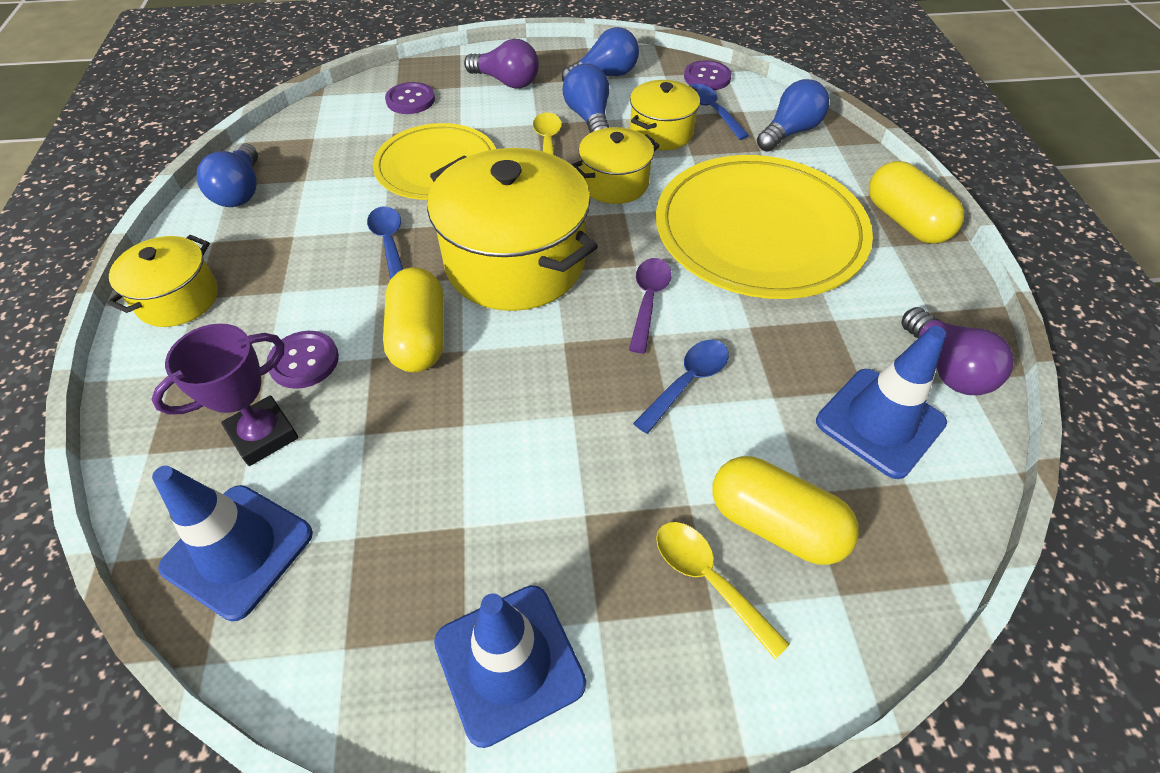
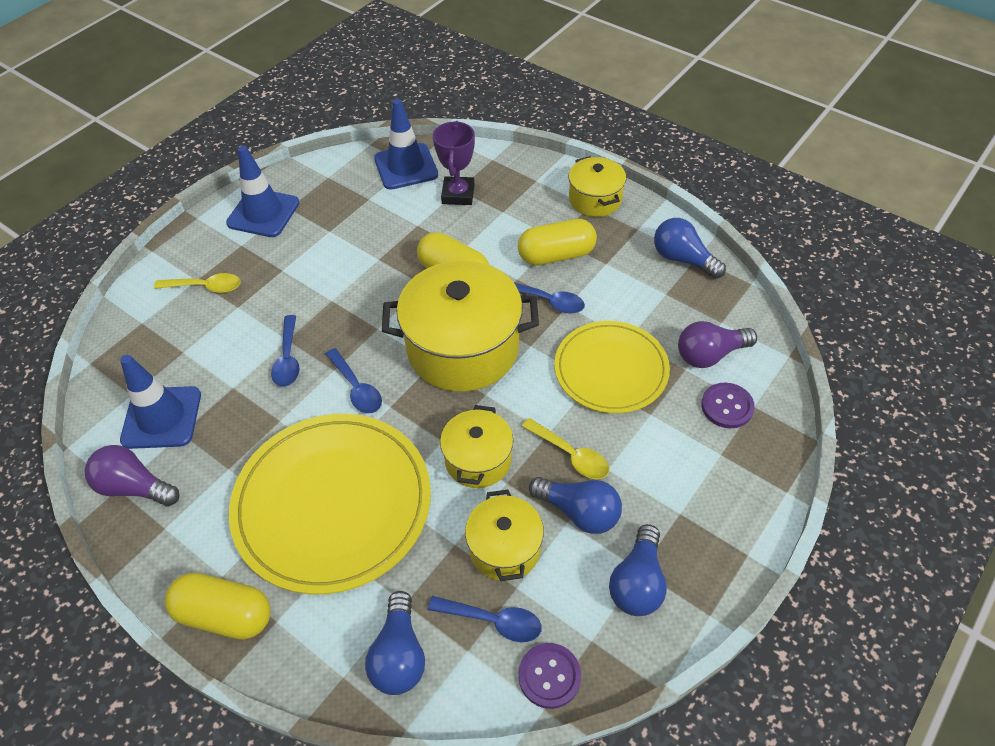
camera: 135 degrees right, 0 degrees up
(304, 361) = (490, 225): purple button -> none
(506, 82) = (698, 494): purple light bulb -> purple light bulb (710, 355)
(648, 300) = (356, 388): purple spoon -> blue spoon
(775, 524) = (190, 327): yellow capsule -> yellow capsule (556, 255)

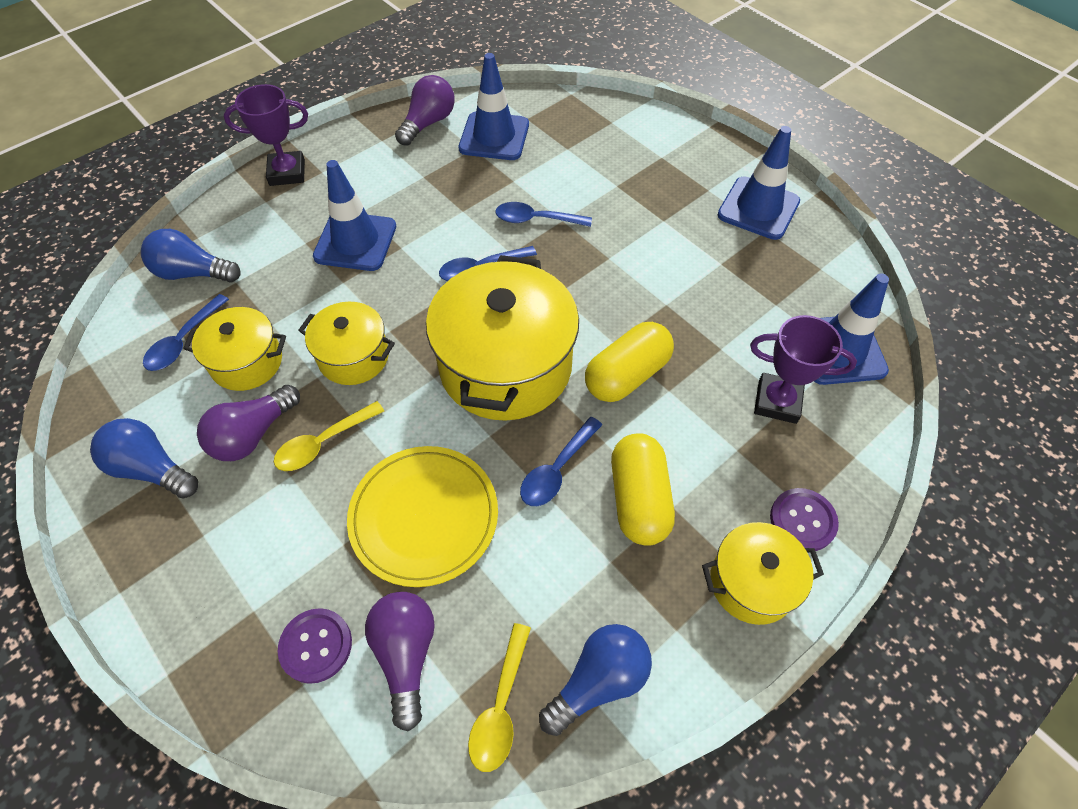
camera: 100 degrees right, 5 degrees up
(205, 287) = (649, 163): yellow spoon -> yellow spoon (500, 707)
(225, 615) = (287, 173): yellow capsule -> purple trophy
(332, 504) = (355, 241): yellow plate -> blue traffic cone
(549, 676) = (112, 373): purple button -> purple button (802, 520)
(579, 512) = (252, 435): blue light bulb -> purple light bulb

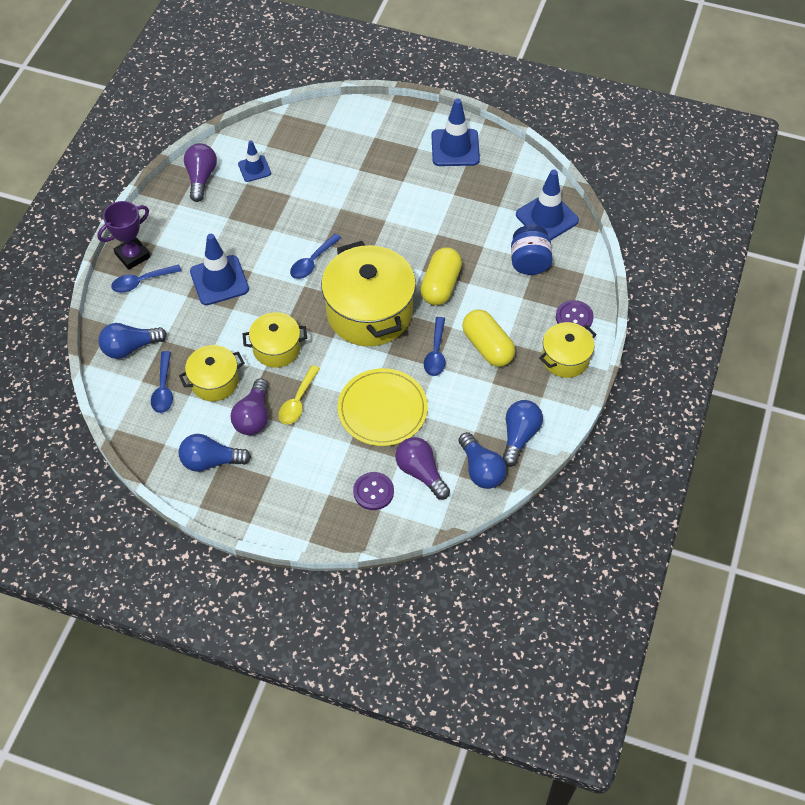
camera: 30 degrees left, 0 degrees up
(494, 136) = (254, 169): blue traffic cone -> blue traffic cone, size x0.59
(500, 707) = (481, 470): yellow spoon -> blue light bulb
(536, 219) = (324, 215): blue spoon -> blue spoon (141, 282)
(777, 401) = (529, 262): purple trophy -> blue jar

